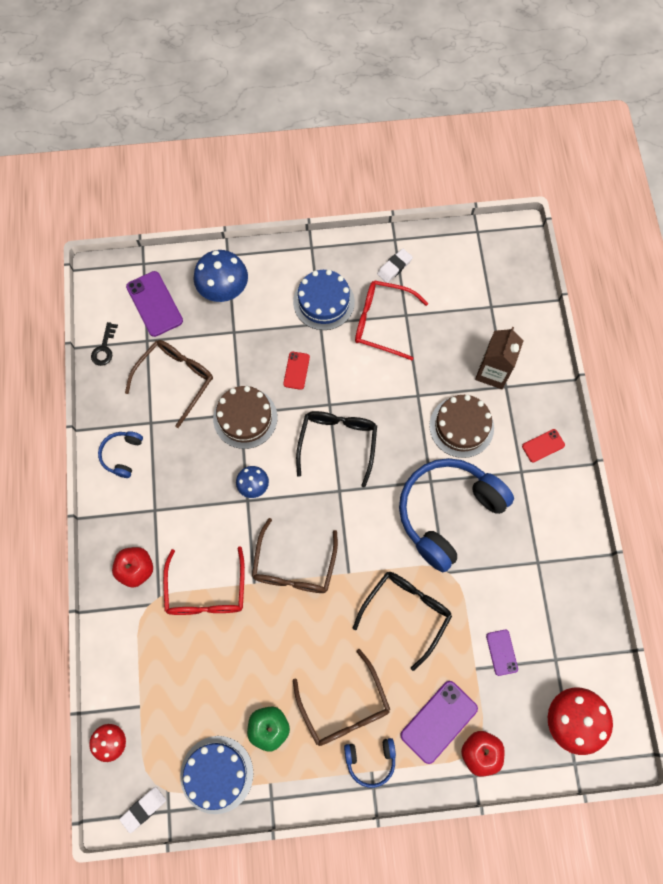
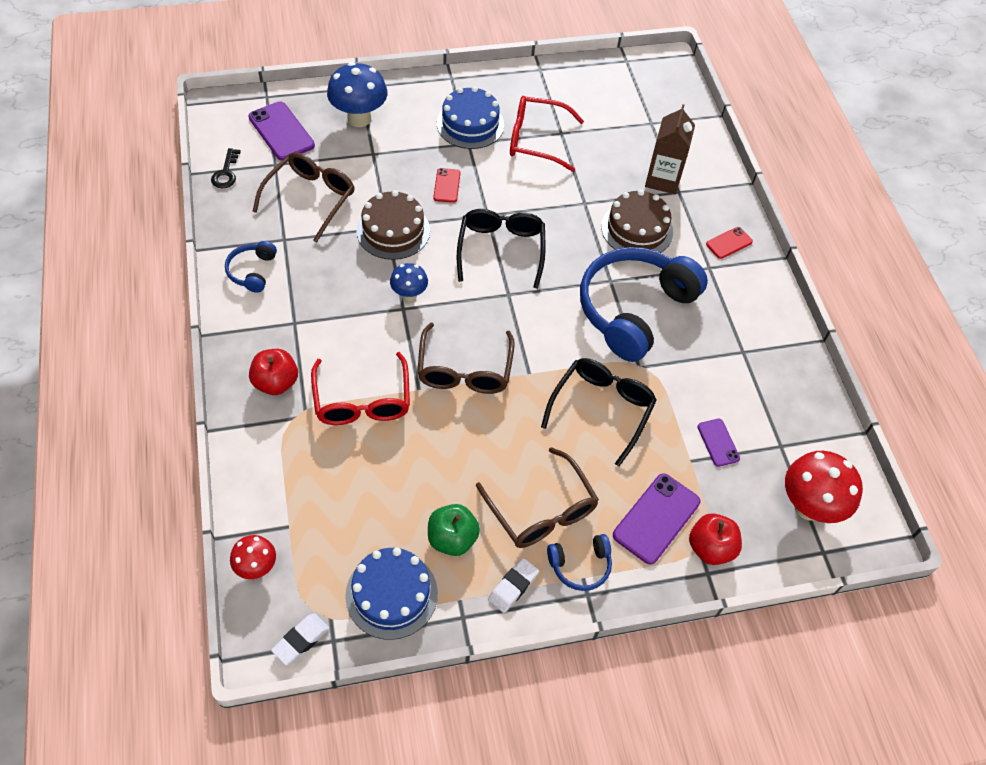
camera: 10 degrees left, 15 degrees down
(394, 267) = (543, 92): white eraser -> white eraser (513, 587)

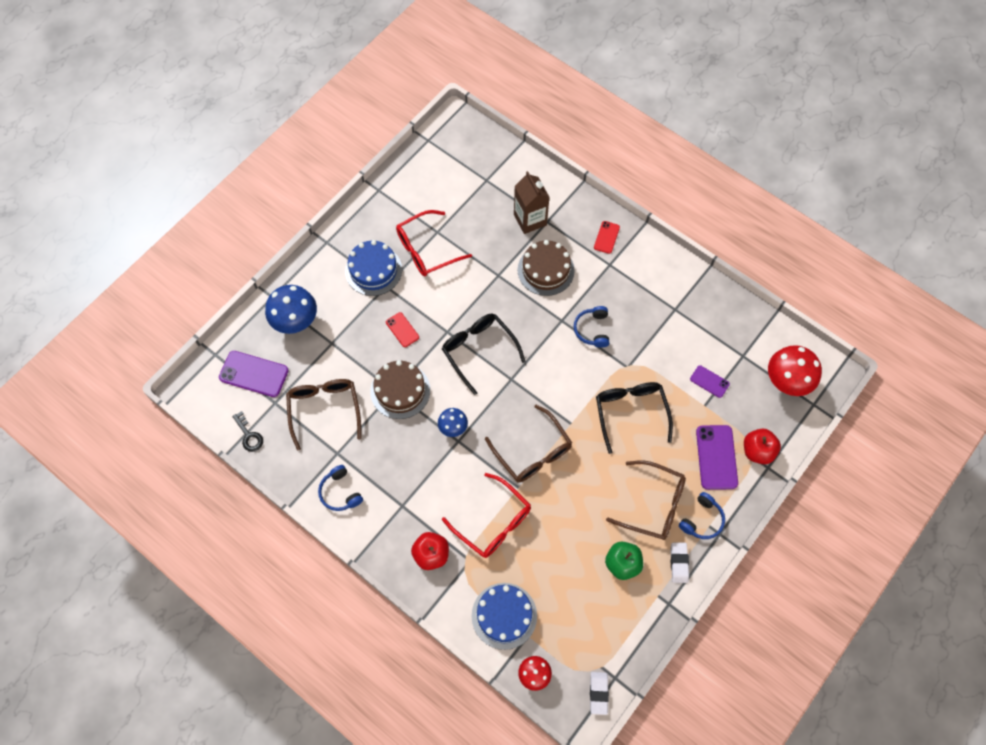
camera: 35 degrees left, 10 degrees up
(391, 594) = (620, 624): blue cake -> blue cake (504, 615)
(634, 310) = (592, 330): blue headphones -> blue headphones, size x0.44

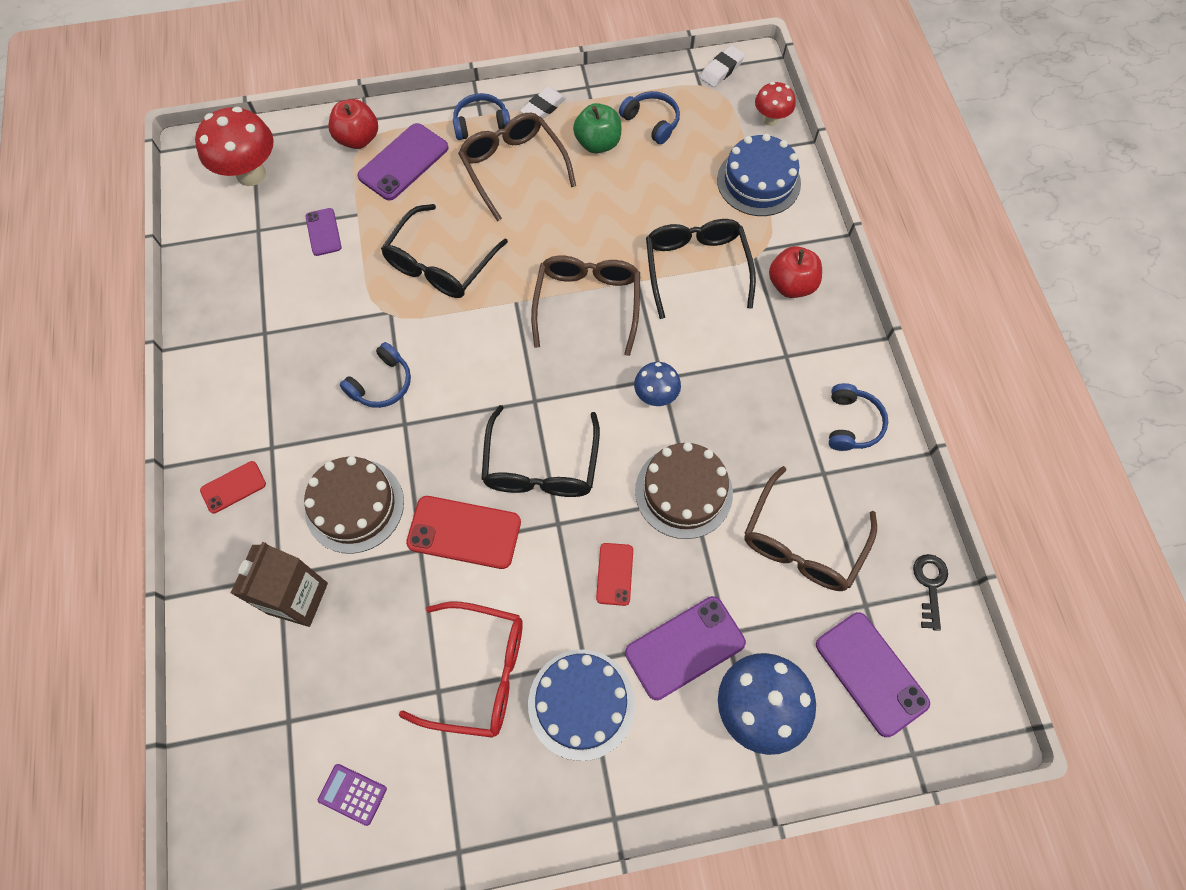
camera: 140 degrees left, 0 degrees up
(346, 323) = (685, 647): none -> purple phone
(436, 177) = (352, 794): none -> purple calculator
(486, 296) = (464, 532): none -> red phone
(493, 522) = (696, 268): red glasses -> black glasses
(605, 608) = (651, 122): none -> blue headphones

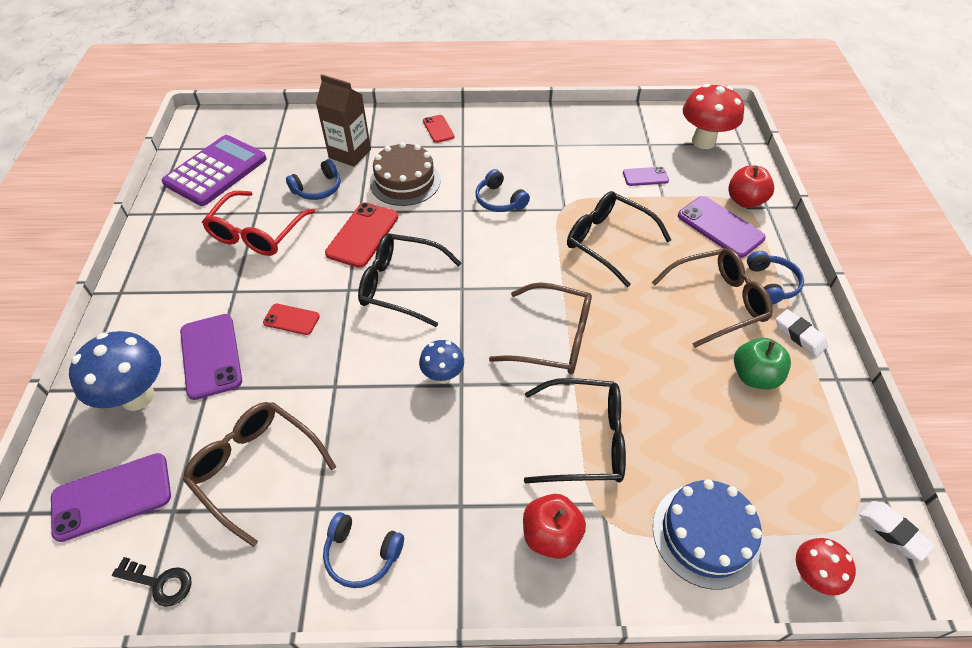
camera: 100 degrees right, 15 degrees down
(352, 794) = (216, 171): purple calculator -> purple calculator, size x2.38
(581, 704) = (205, 285): blue cake -> none
(651, 122) = (791, 433): blue headphones -> blue headphones (318, 188)
(683, 492) = (342, 380): brown cake -> none

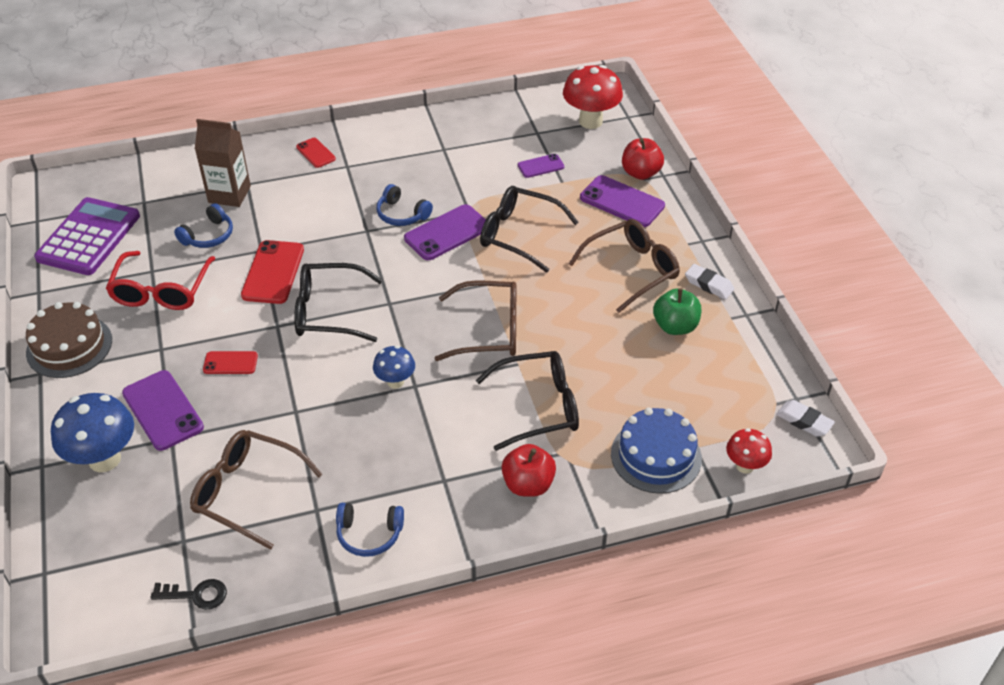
camera: 15 degrees left, 5 degrees down
(112, 496) = (120, 543): purple phone -> purple phone (447, 233)
(405, 181) = (298, 212): brown cake -> brown cake (69, 346)
(771, 284) = (677, 245): blue headphones -> none

